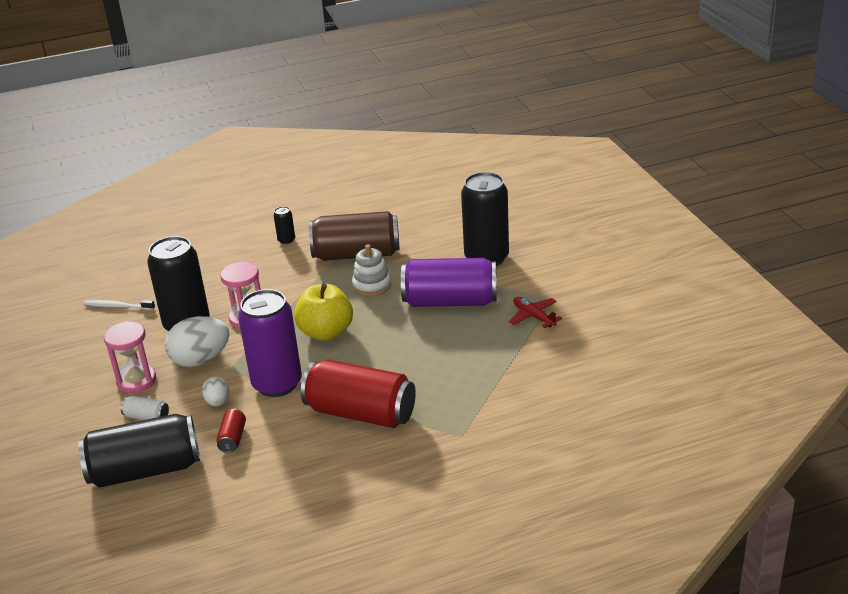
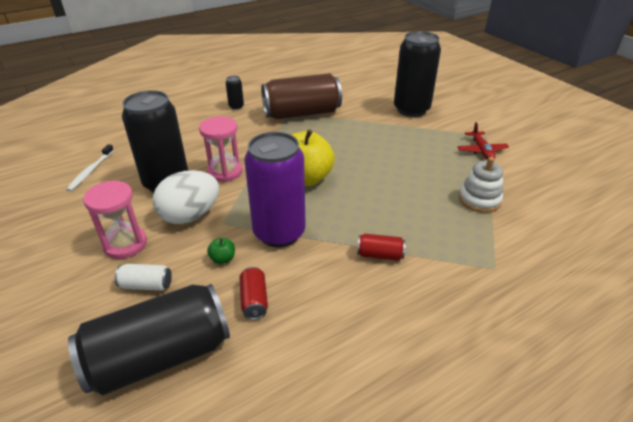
camera: 15 degrees left, 5 degrees up
(118, 306) = (91, 171): white toothbrush -> white toothbrush turned 75 degrees counterclockwise
(218, 402) = (223, 259): white egg -> green apple
(361, 413) = (380, 255): red can -> red can, size x0.42
(372, 285) = (327, 136): white stacking toy -> white stacking toy (479, 200)
(450, 301) = (403, 144): purple can -> none
(533, 316) = (481, 151): red plane -> red plane turned 135 degrees counterclockwise

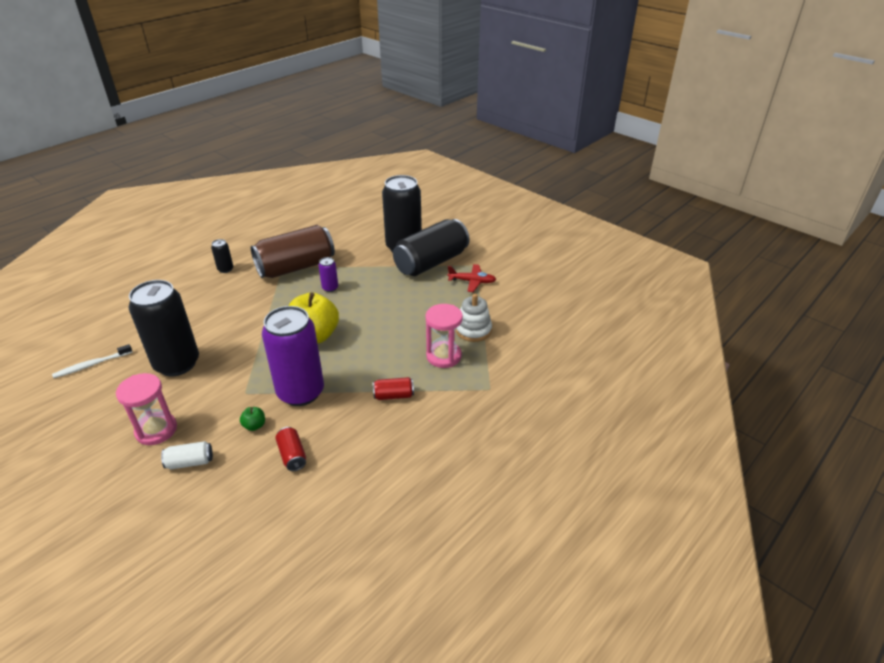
camera: 15 degrees left, 0 degrees up
(91, 171) = (92, 365): white toothbrush -> white toothbrush turned 60 degrees clockwise
(160, 356) = (222, 516): black can -> black can (431, 262)
(190, 215) = (211, 391): white egg -> none
(225, 172) = (233, 342): pink hourglass -> pink hourglass (443, 356)
(331, 136) = (330, 288): none -> purple can
(481, 151) = (472, 281): red plane -> red plane turned 60 degrees counterclockwise

